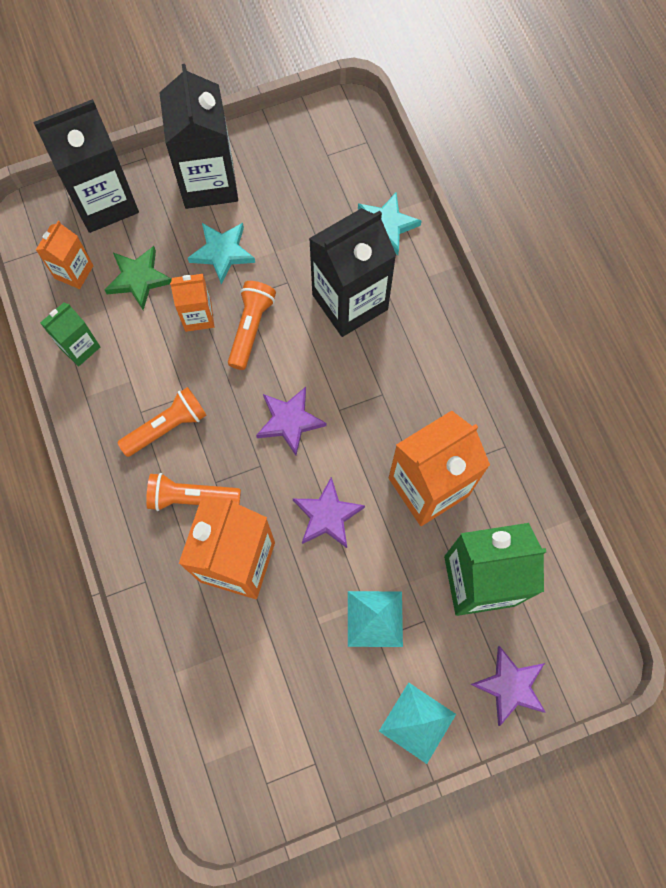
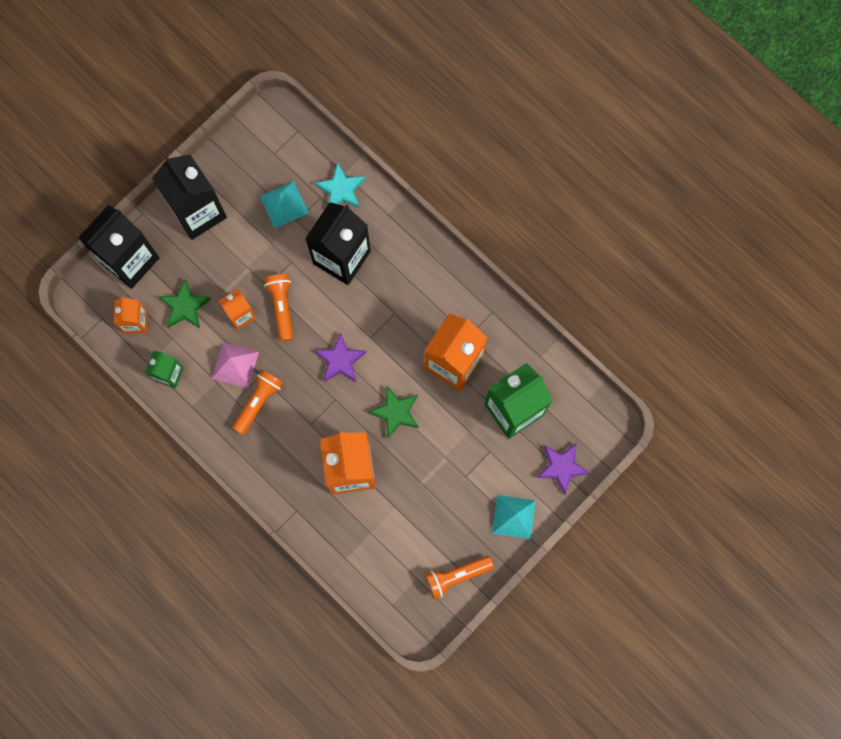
camera: 25 degrees left, 5 degrees up
(162, 370) = (235, 365): none -> pink pyramid
(191, 497) = (299, 442): orange flashlight -> orange flashlight (456, 576)
(222, 253) = (234, 261): turquoise star -> none
(327, 515) = (395, 412): purple star -> green star
(375, 619) = (457, 465): turquoise pyramid -> turquoise pyramid (284, 204)

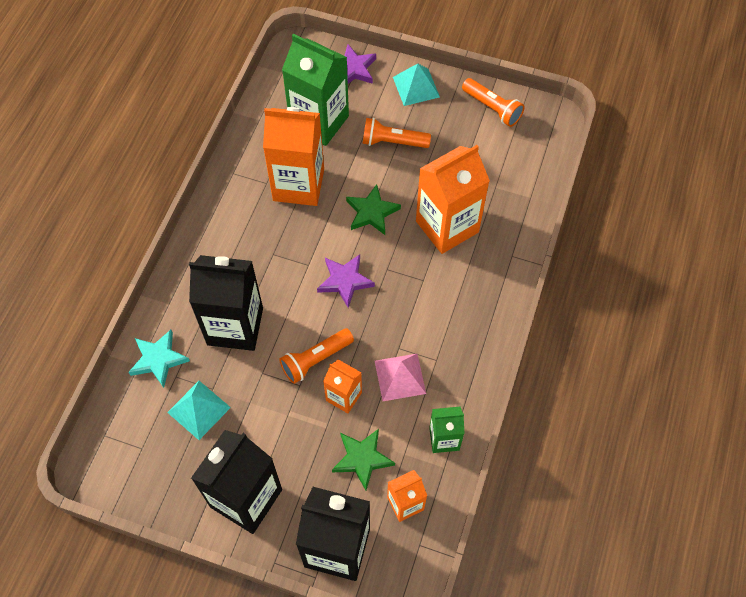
camera: 115 degrees left, 15 degrees down
(258, 402) = (426, 336): orange flashlight -> orange flashlight (393, 142)

